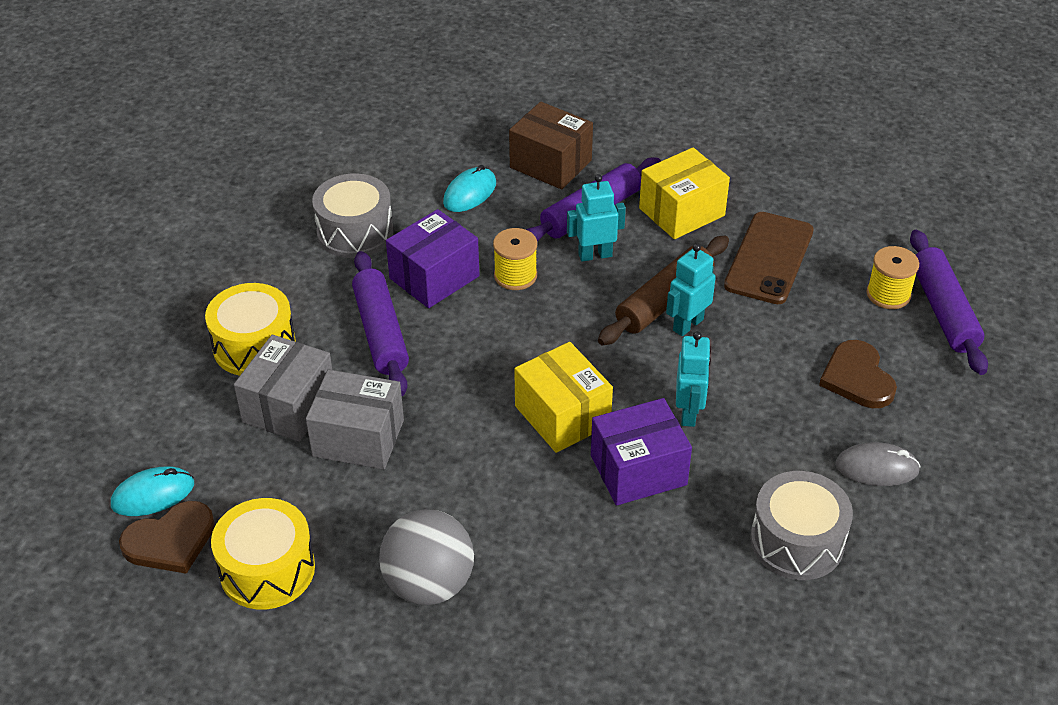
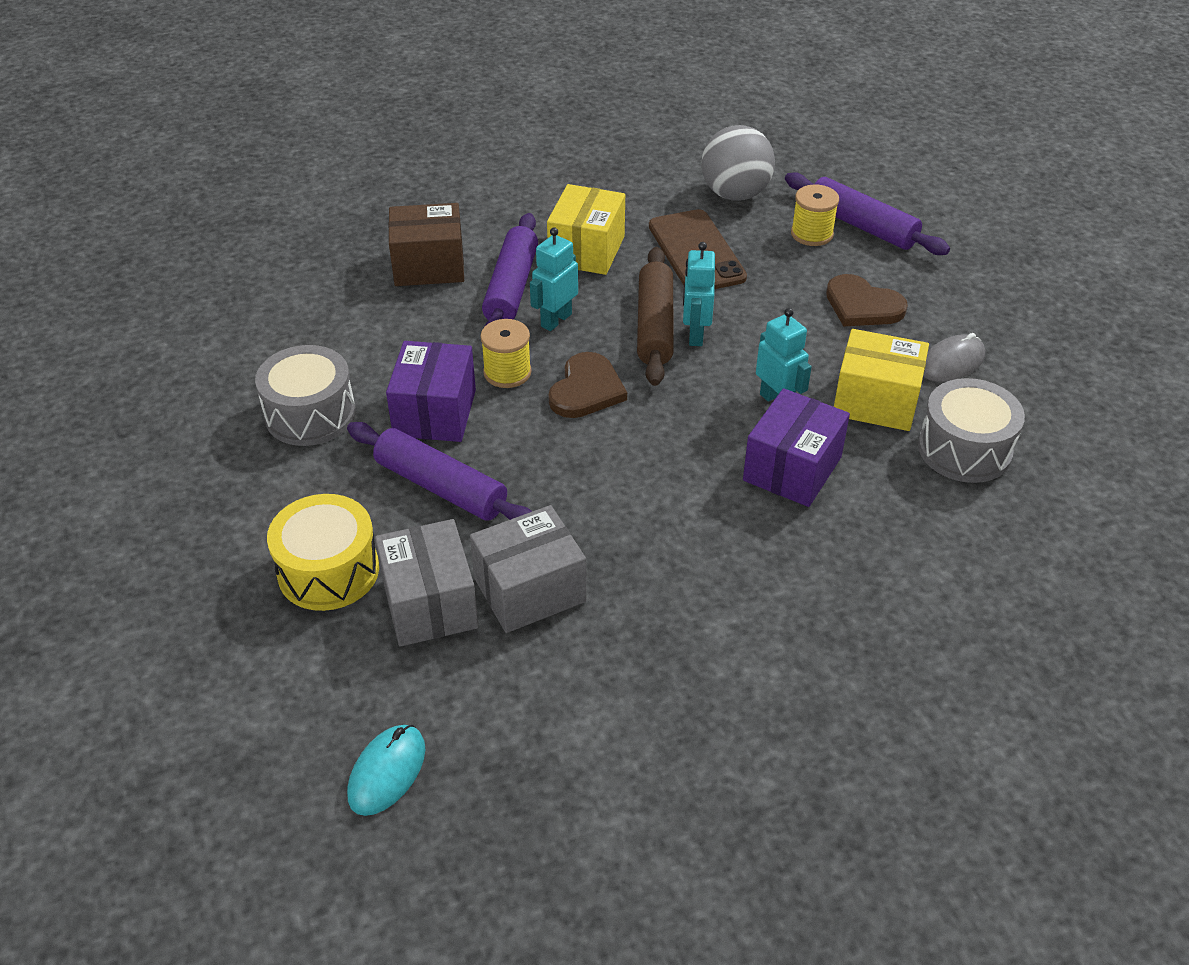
camera: 40 degrees left, 0 degrees up
(170, 540) = (457, 802): brown heart -> brown heart (586, 389)
(267, 569) = (584, 760): yellow drum -> none
(429, 584) = (740, 671): grey ball -> grey ball (735, 194)
(469, 193) = (382, 325): turquoise mouse -> none
(562, 415) = (682, 463): yellow box -> yellow box (875, 401)

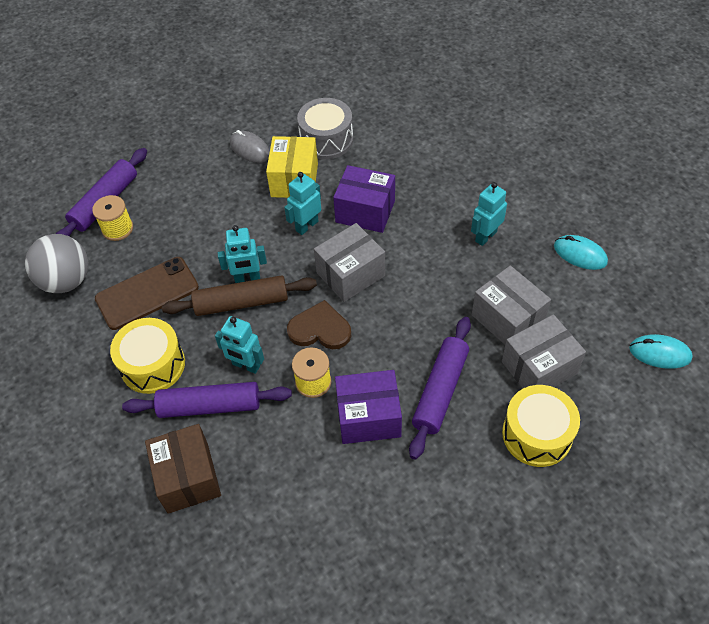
camera: 100 degrees left, 10 degrees up
(310, 414) = (394, 504): grey drum -> none
(586, 250) = (153, 365): yellow box -> yellow drum
(627, 727) = (580, 254): none -> turquoise mouse
(671, 433) = (350, 274): none -> grey box
(703, 605) = (485, 236): none -> turquoise robot
(862, 305) = (199, 194): brown heart -> none

